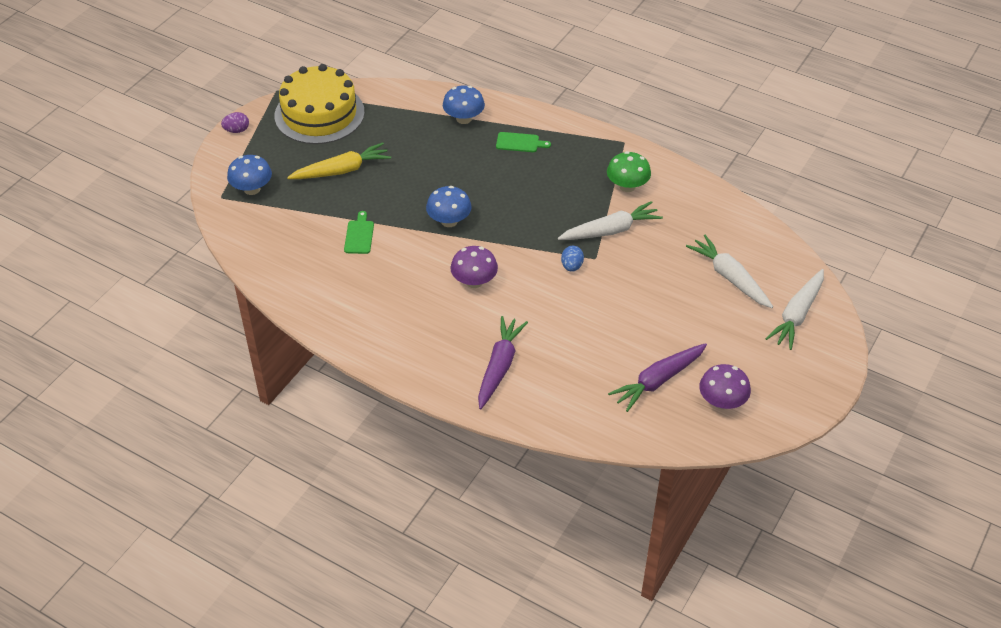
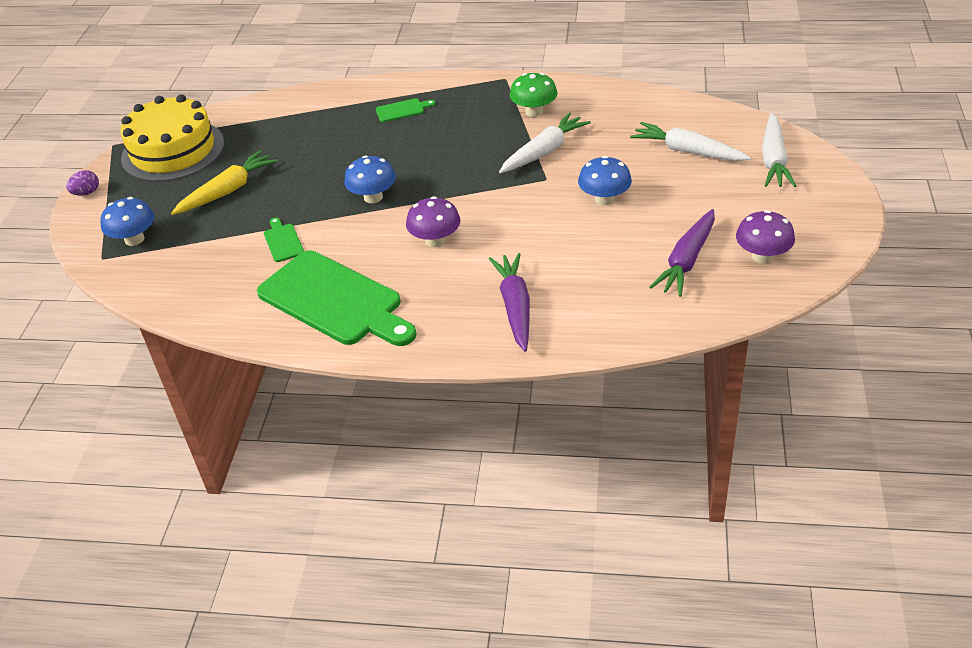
camera: 20 degrees left, 5 degrees down
(369, 305) = (334, 301): none -> green cutting board
(464, 118) = (331, 108): blue mushroom -> blue mushroom (604, 199)
(572, 266) = (527, 194): blue egg -> none

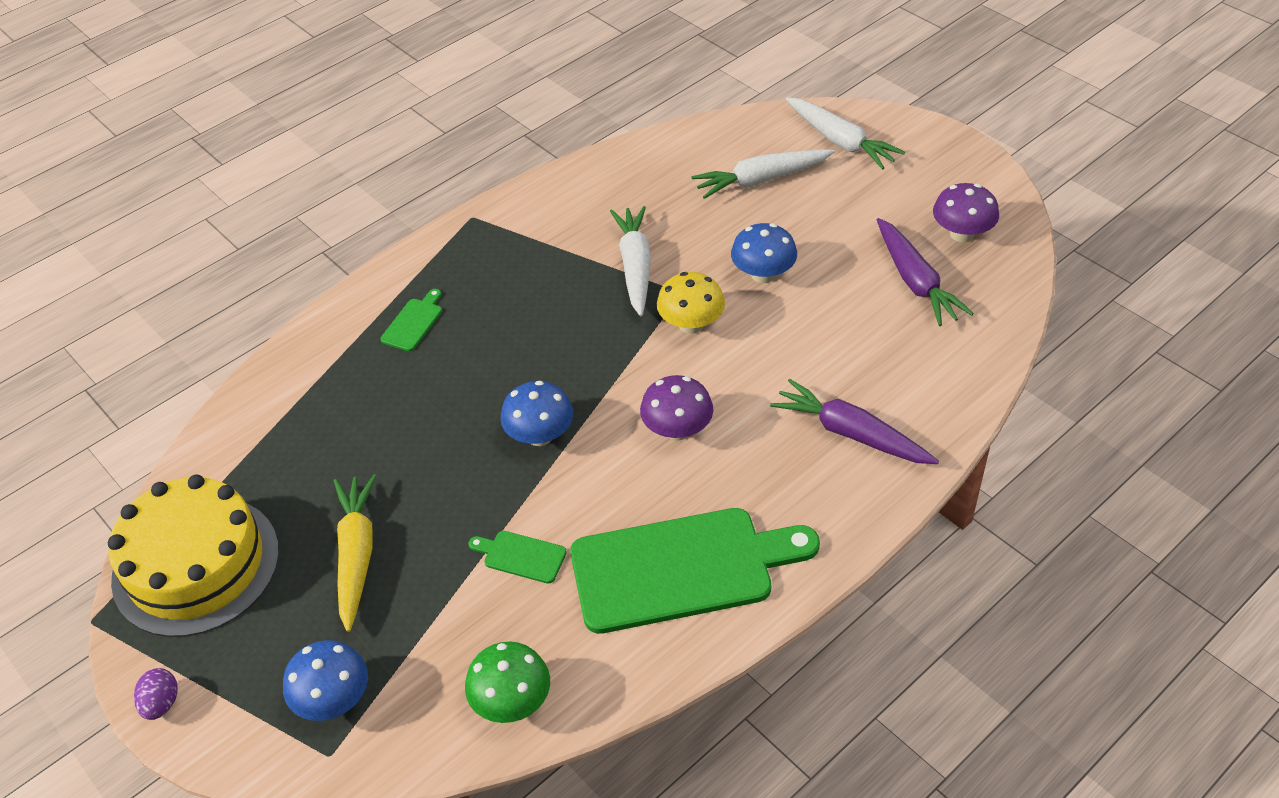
camera: 50 degrees left, 5 degrees up
(525, 197) = (691, 324): none -> yellow mushroom
(534, 111) = (559, 233): green mushroom -> green mushroom (512, 702)

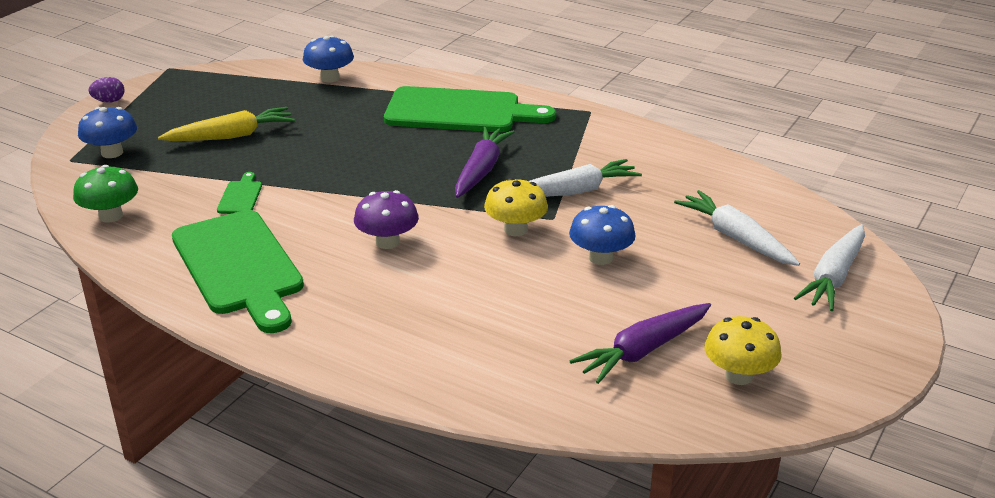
camera: 70 degrees right, 15 degrees down
(196, 565) = (215, 87): yellow cake -> none
(414, 322) = (460, 112): green cutting board -> green cutting board, size x2.47
(540, 435) = (361, 182): blue mushroom -> blue mushroom (330, 78)
(851, 433) = (413, 334): purple carrot -> purple carrot (481, 170)
(962, 234) = (738, 375): purple mushroom -> yellow mushroom

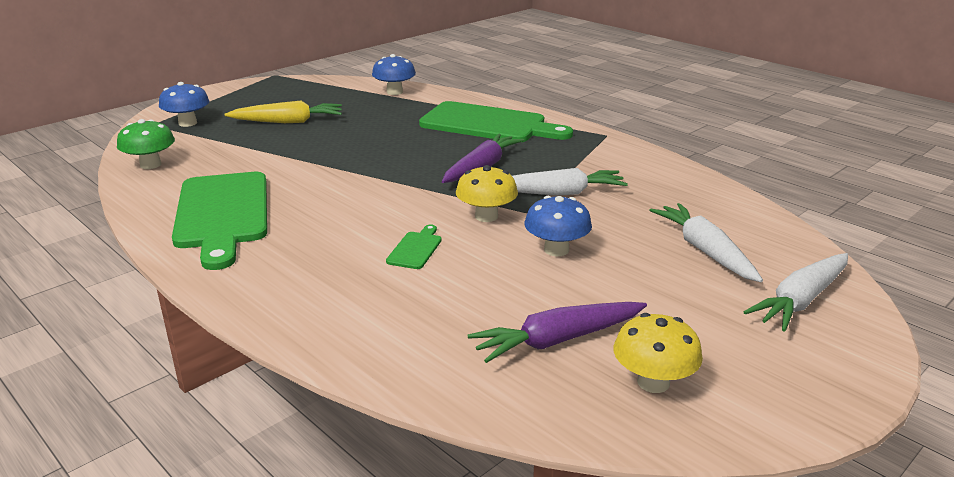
camera: 15 degrees right, 5 degrees down
(109, 101) = (213, 91): purple egg -> none
(241, 196) = (263, 163): green cutting board -> green cutting board (416, 249)
(387, 242) = (363, 211): purple mushroom -> none

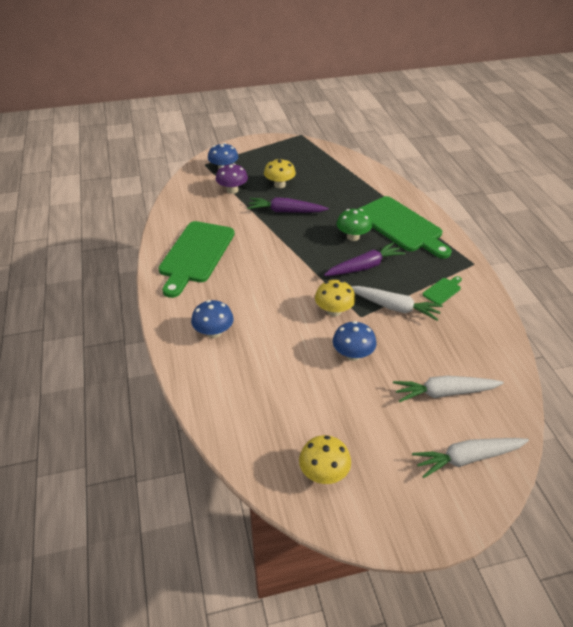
camera: 30 degrees right, 15 degrees up
(150, 165) = (184, 200): green mushroom -> green mushroom (353, 237)
(221, 140) = (232, 190): none -> purple mushroom
(288, 122) = (279, 185): yellow carrot -> yellow mushroom
(394, 92) = (364, 174): blue mushroom -> blue mushroom (213, 332)
(416, 249) = (275, 321): green cutting board -> green cutting board (443, 290)
(557, 340) = (297, 421): purple carrot -> purple carrot (285, 211)
(704, 251) = (444, 393): white carrot -> white carrot turned 105 degrees counterclockwise

